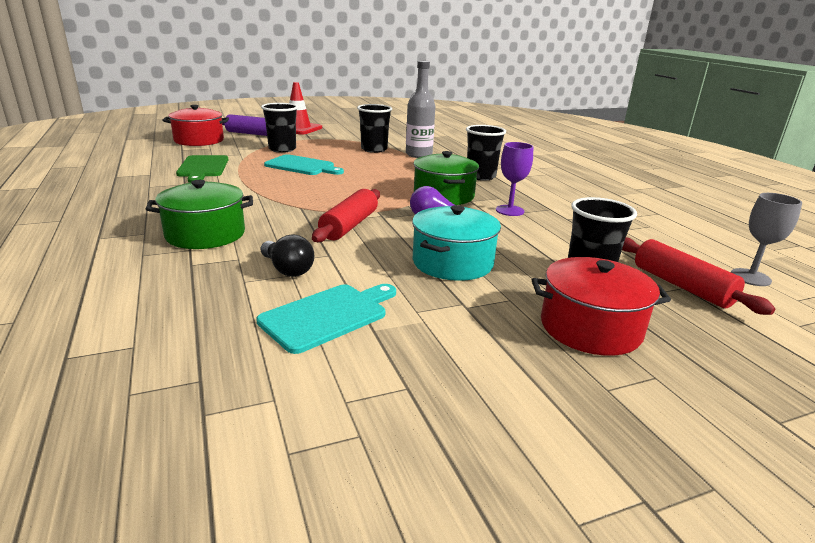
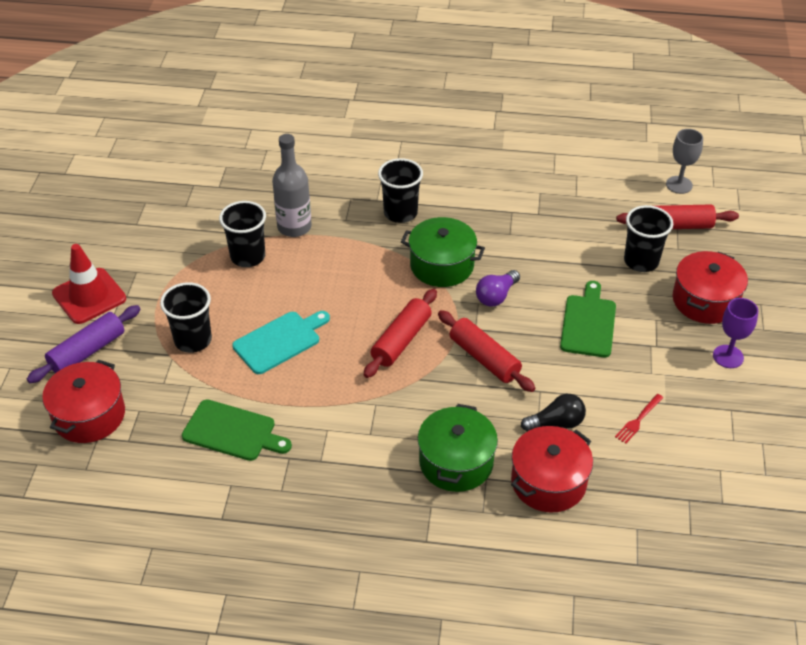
camera: 60 degrees left, 20 degrees up
(196, 279) = (548, 482): none -> red pot
(328, 316) = (638, 420): turquoise cutting board -> red fork
(339, 196) = (401, 340): none -> red rolling pin
(452, 263) = (588, 323): turquoise pot -> green cutting board
(509, 210) = (502, 239): purple goblet -> purple goblet (728, 356)

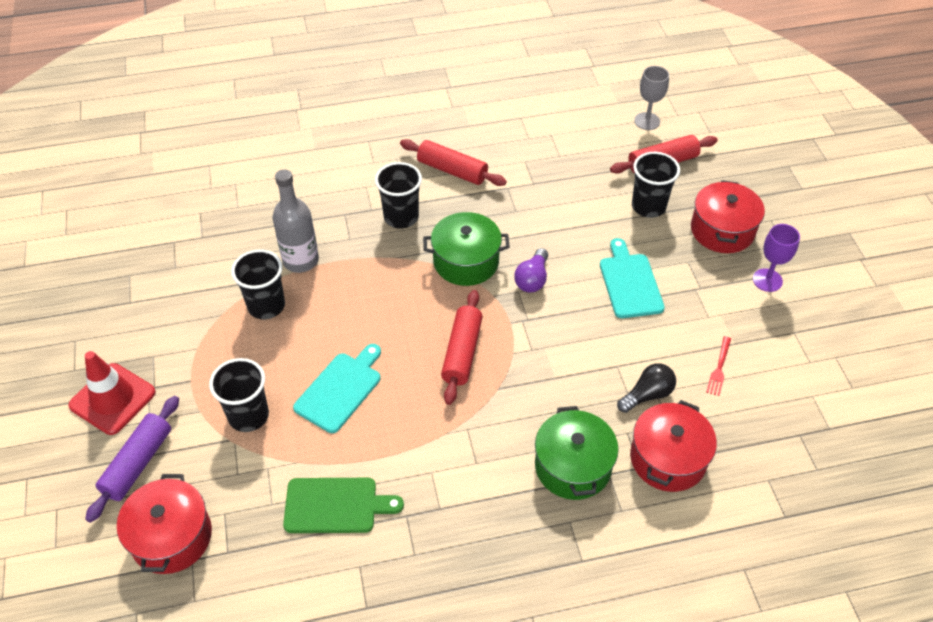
camera: 20 degrees left, 5 degrees up
(484, 358) = (550, 348): red rolling pin -> red rolling pin (452, 170)
(588, 323) = (630, 283): green cutting board -> turquoise cutting board

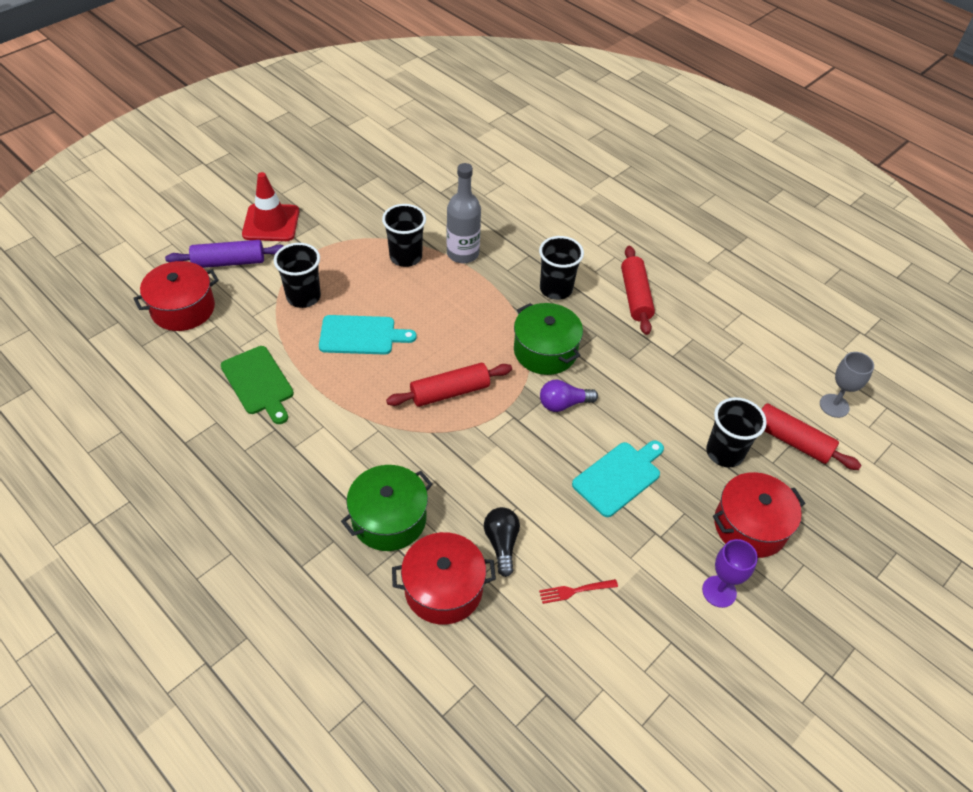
camera: 55 degrees right, 0 degrees up
(647, 395) = (501, 544): black light bulb -> black light bulb turned 120 degrees counterclockwise

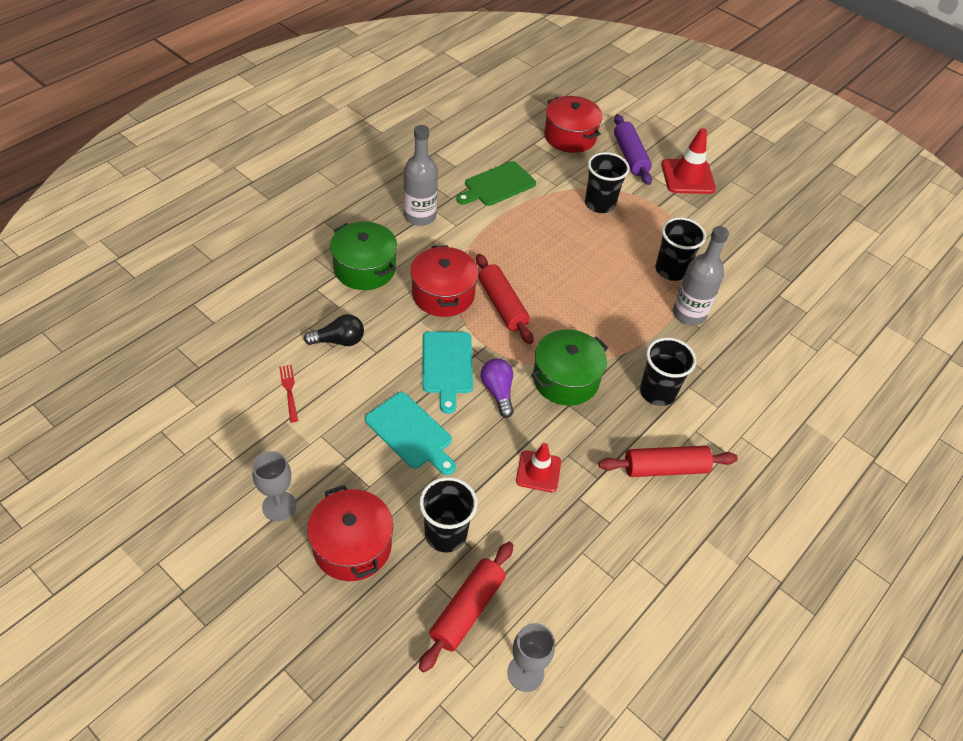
camera: 85 degrees right, 0 degrees up
(303, 461) = (420, 216): none -> grey bottle
(361, 335) = (561, 243): turquoise cutting board -> turquoise cutting board (447, 366)
(443, 589) = (298, 303): red pot -> red pot (443, 294)
(650, 381) = (538, 471): none -> red traffic cone
(719, 591) = (279, 506): purple goblet -> grey goblet

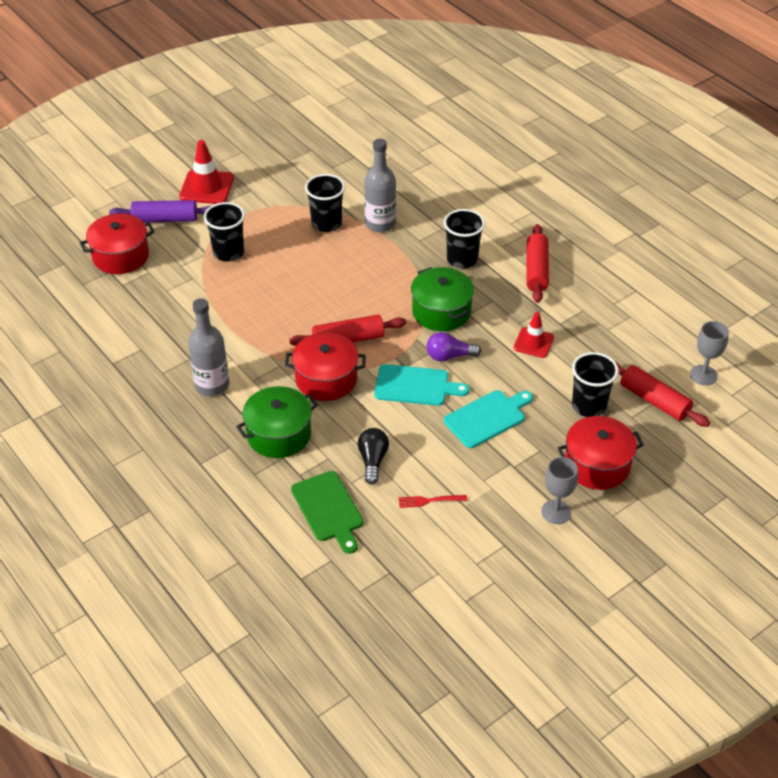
camera: 75 degrees left, 5 degrees down
(497, 185) = (180, 321): green cutting board -> green cutting board (328, 509)

